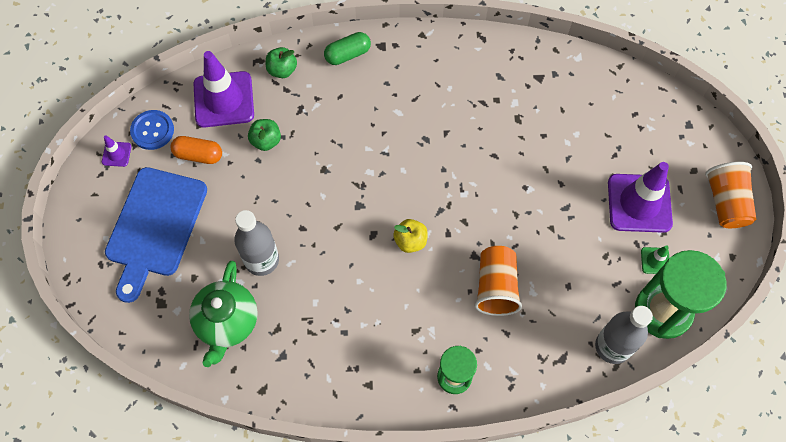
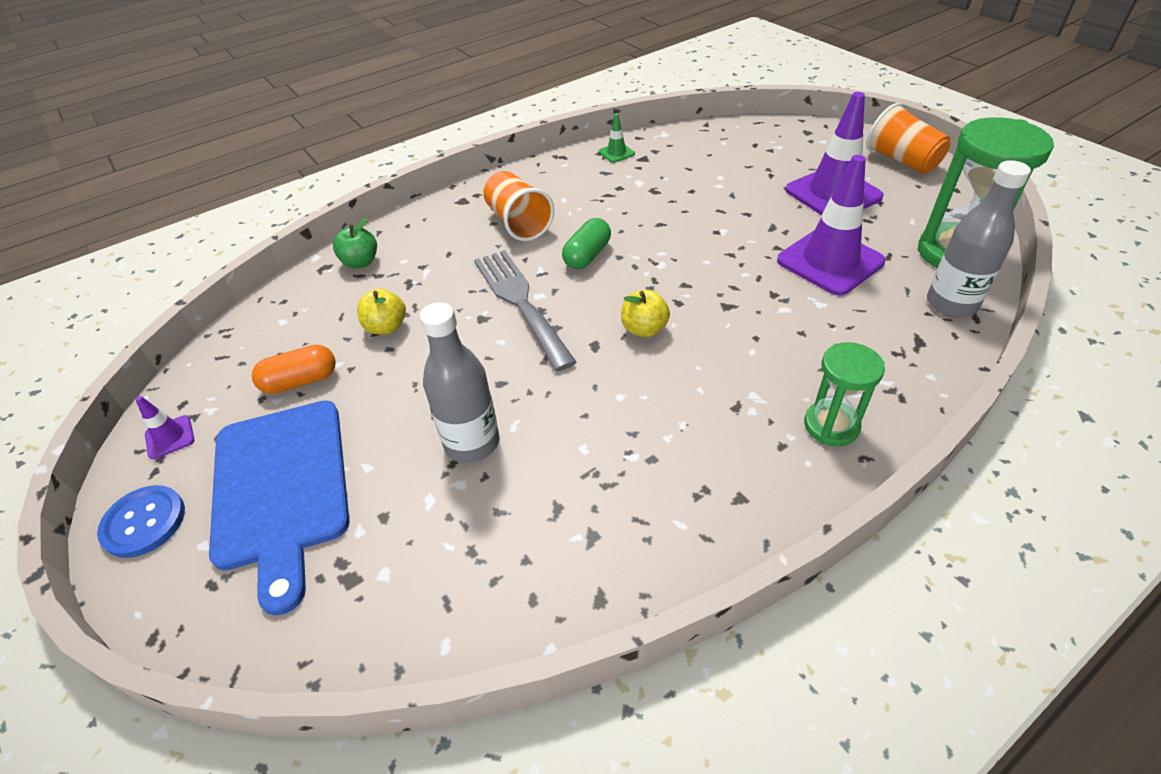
camera: 30 degrees left, 20 degrees down
(152, 130) = (215, 388): blue button -> blue button (144, 522)
(224, 99) = (301, 316): purple traffic cone -> purple traffic cone (830, 261)
(227, 322) = (476, 543): green teapot -> none
(266, 141) = (386, 327): green apple -> yellow apple
(347, 54) = (430, 221): green capsule -> green capsule (587, 255)
(355, 170) = (520, 302): none -> grey fork
(496, 287) = (779, 319): orange cup -> orange cup (518, 223)
(655, 260) = (899, 223): green traffic cone -> green traffic cone (616, 153)

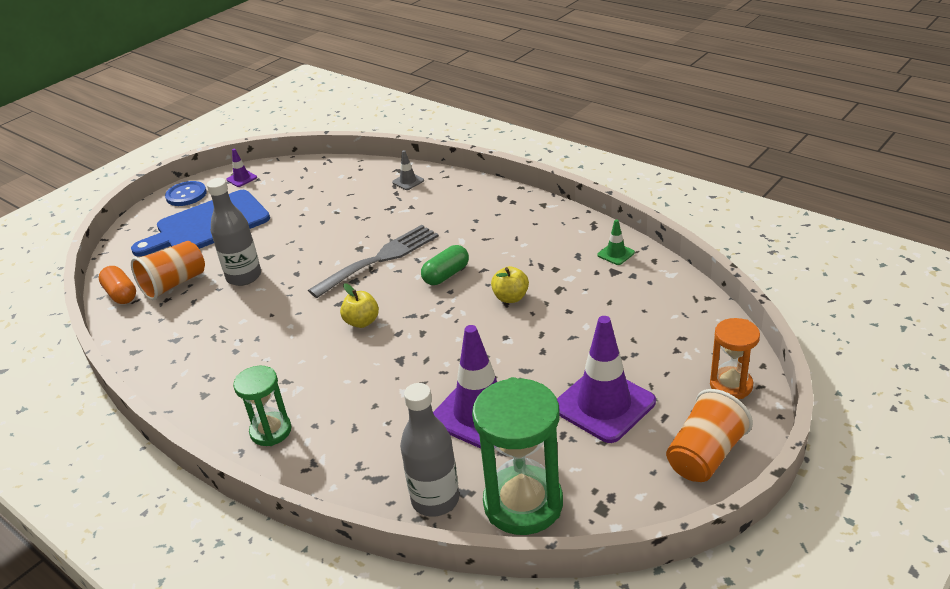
camera: 75 degrees right, 10 degrees down
(300, 381) = (288, 201): orange capsule -> orange capsule (121, 294)
(360, 262) = (408, 181): green apple -> grey traffic cone
(386, 327) = (342, 214): yellow apple -> yellow apple (510, 297)
(518, 223) = (479, 231): orange cup -> orange cup (174, 284)
(587, 255) = (446, 275): green capsule -> green capsule turned 60 degrees counterclockwise
(822, 136) = (731, 385): none -> orange hourglass

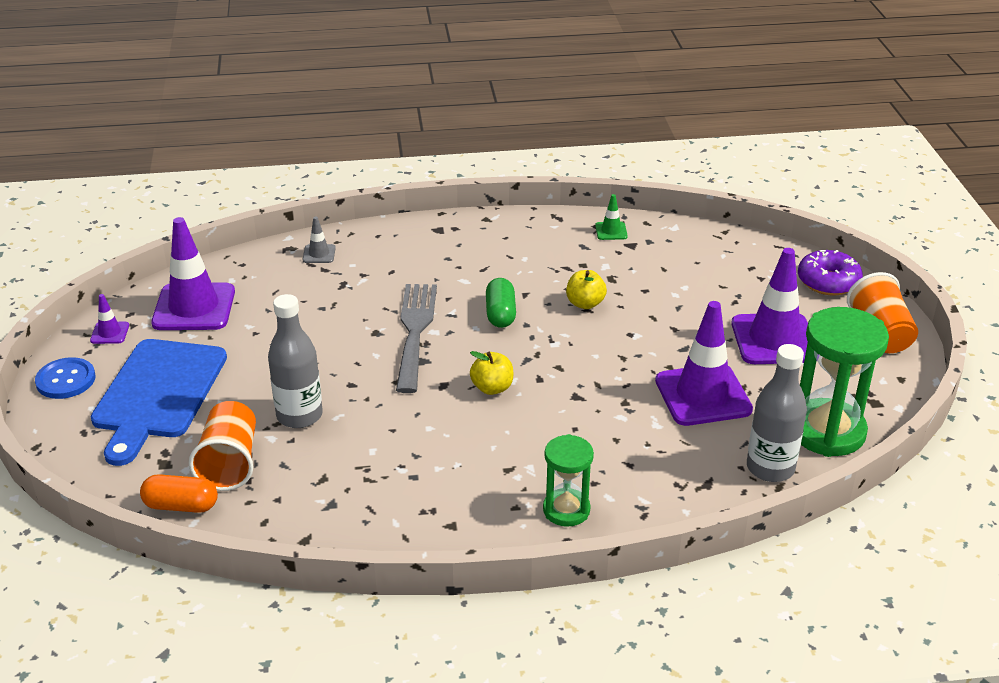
camera: 50 degrees left, 0 degrees up
(298, 183) = (194, 307): none -> purple traffic cone
(731, 385) = (828, 282): orange hourglass -> purple donut

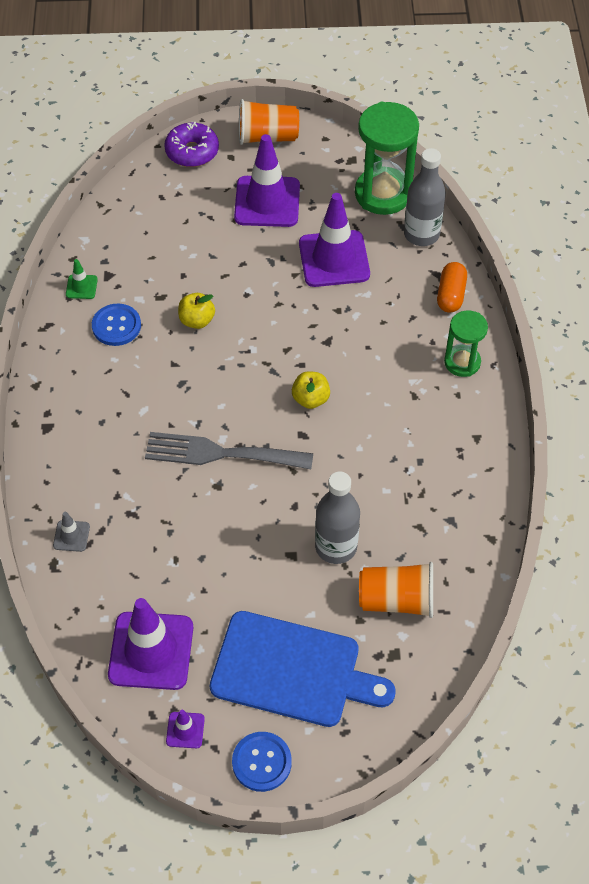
camera: 85 degrees left, 20 degrees up
(181, 506) = (449, 635): orange capsule -> orange capsule (450, 295)
(500, 314) = (203, 385): green capsule -> none
(566, 255) = (116, 326): none -> blue button

